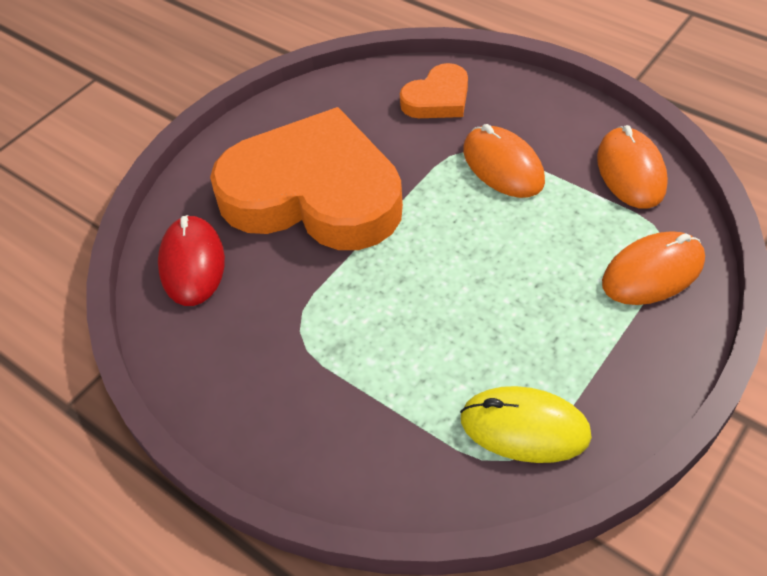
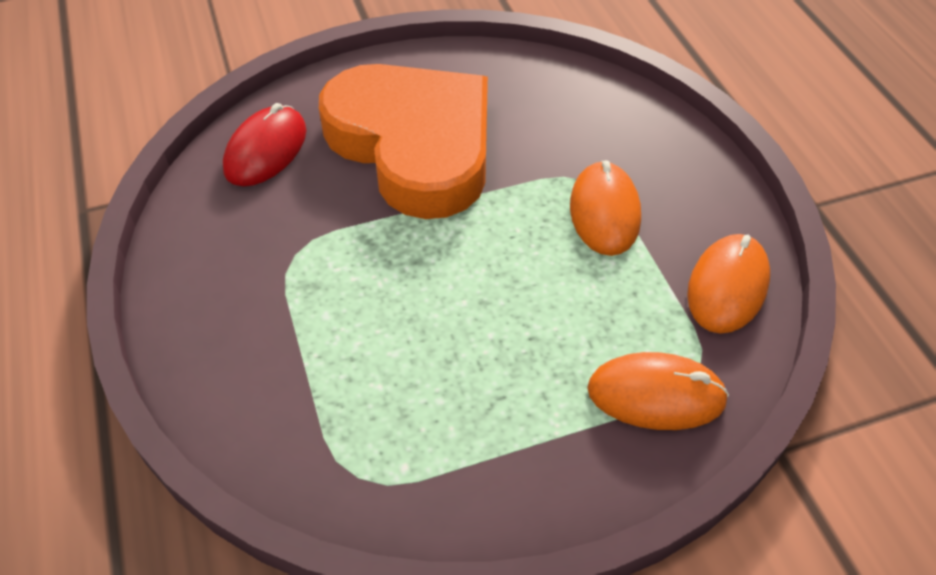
camera: 30 degrees right, 0 degrees up
(437, 98) = (601, 119): orange heart -> none
(524, 427) = (398, 458): yellow mouse -> none

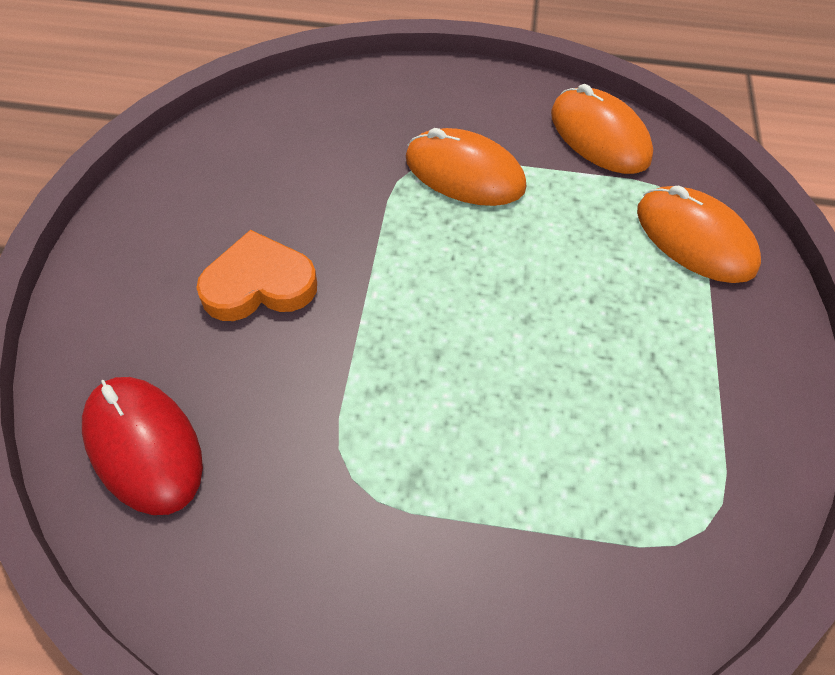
camera: 65 degrees left, 5 degrees up
(414, 145) = (259, 284): orange heart -> orange heart, size x0.44
(656, 395) = (695, 238): orange mouse -> orange mouse turned 75 degrees counterclockwise

